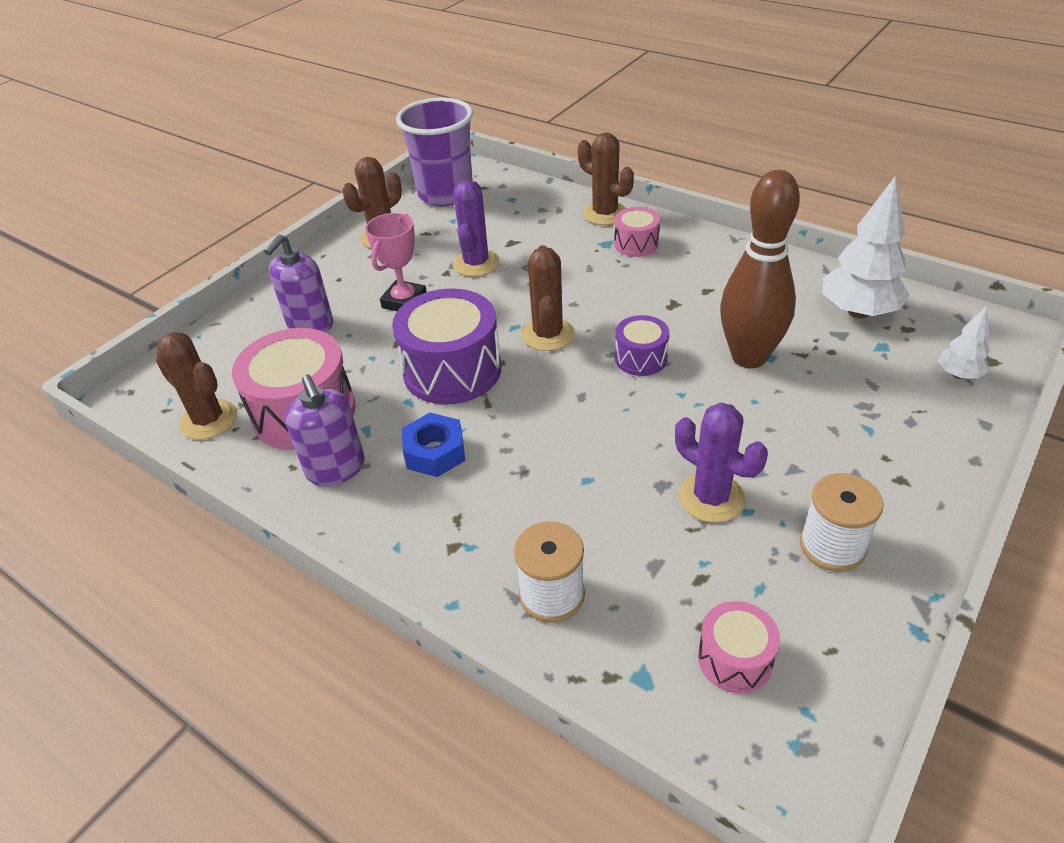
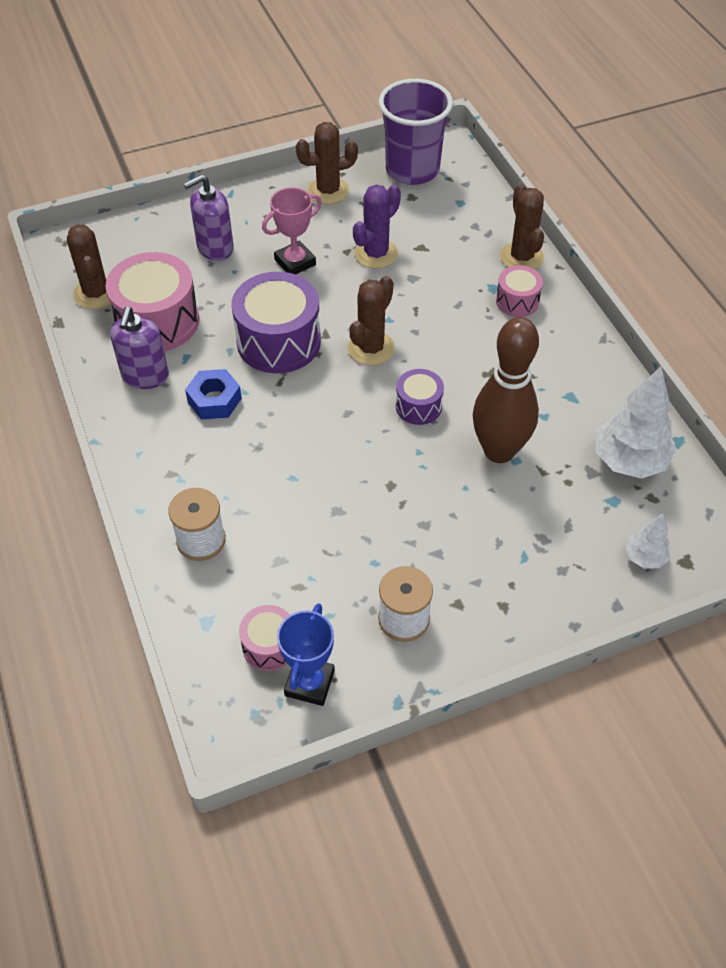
camera: 30 degrees right, 10 degrees up
(711, 497) = (360, 539): purple cactus -> none
(816, 670) = (309, 683): none -> blue trophy

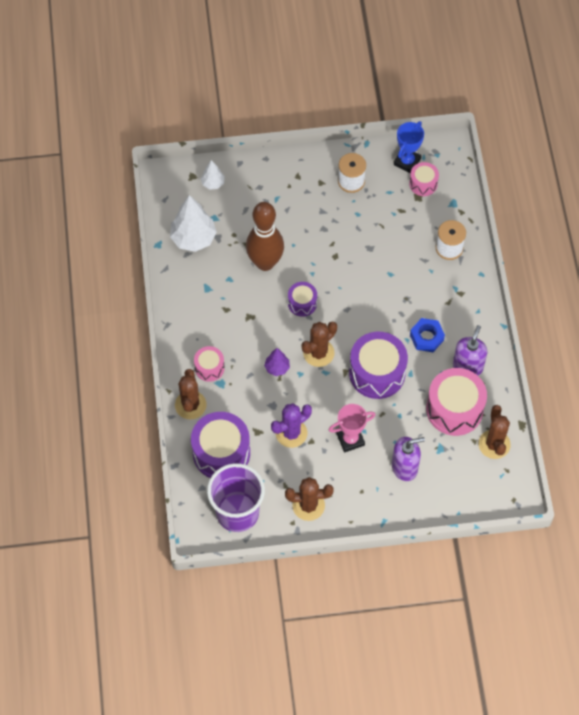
camera: 165 degrees left, 10 degrees up
(423, 319) = (277, 368): none -> purple tree
(458, 218) = (221, 453): none -> purple drum

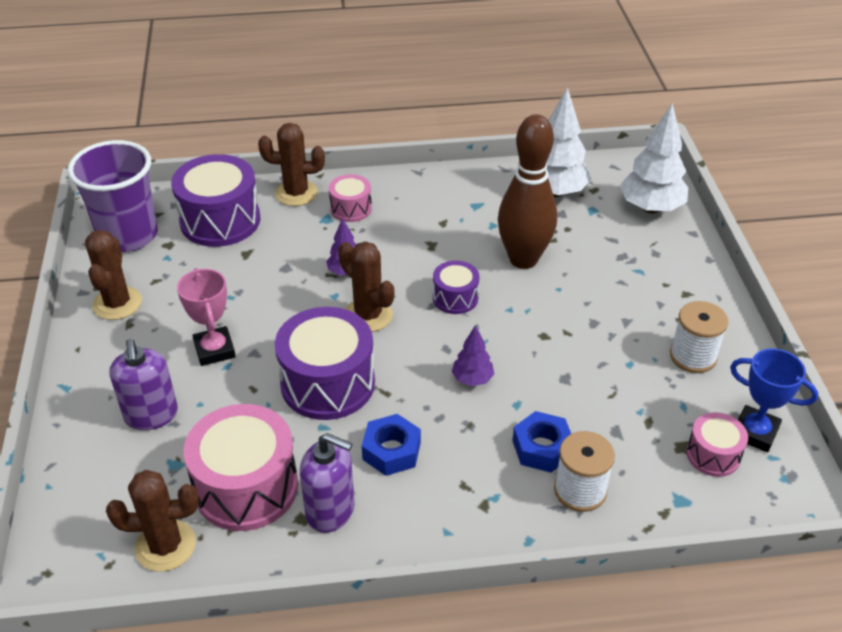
camera: 90 degrees right, 20 degrees down
(213, 183) = (650, 208): white tree -> white tree, size x1.89
(291, 433) = (237, 286): purple cactus -> none
(372, 296) = (472, 379): none -> purple tree
(421, 263) = (542, 448): none -> blue nut

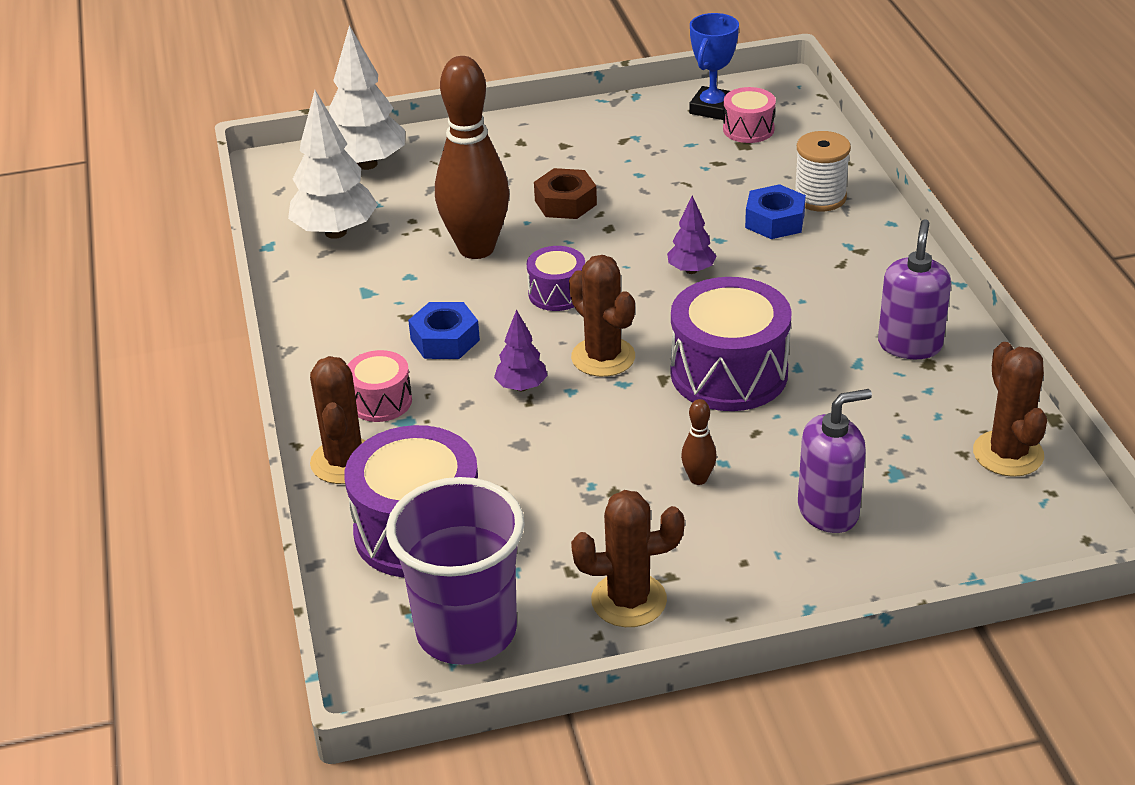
camera: 95 degrees left, 5 degrees down
(214, 350) = (698, 479): pink trophy -> brown bowling pin
(246, 487) = (905, 409): pink drum -> none
(368, 315) = (603, 357): brown cactus -> brown cactus turned 75 degrees counterclockwise
(391, 451) = (814, 314): blue nut -> blue nut (445, 340)
(585, 313) = (565, 203): none -> brown nut
(693, 356) = (618, 138): white spool -> none

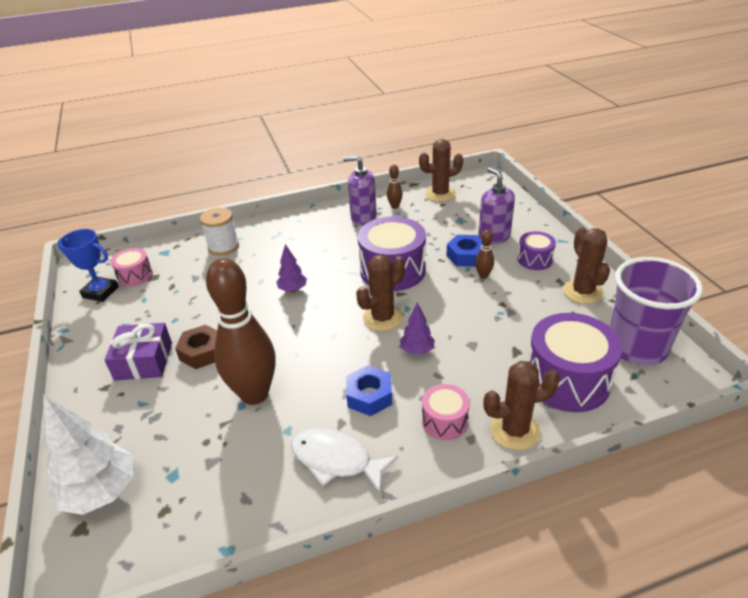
camera: 95 degrees left, 0 degrees up
(336, 232) = (214, 495): white tree -> none
(351, 312) = (336, 460): none -> white fish
(557, 293) = (314, 345): purple drum -> purple drum (534, 259)
(559, 161) = (143, 361): none -> purple gift
(775, 221) = (245, 261): blue nut -> blue nut (466, 256)
(953, 386) = (395, 206): none -> brown bowling pin

